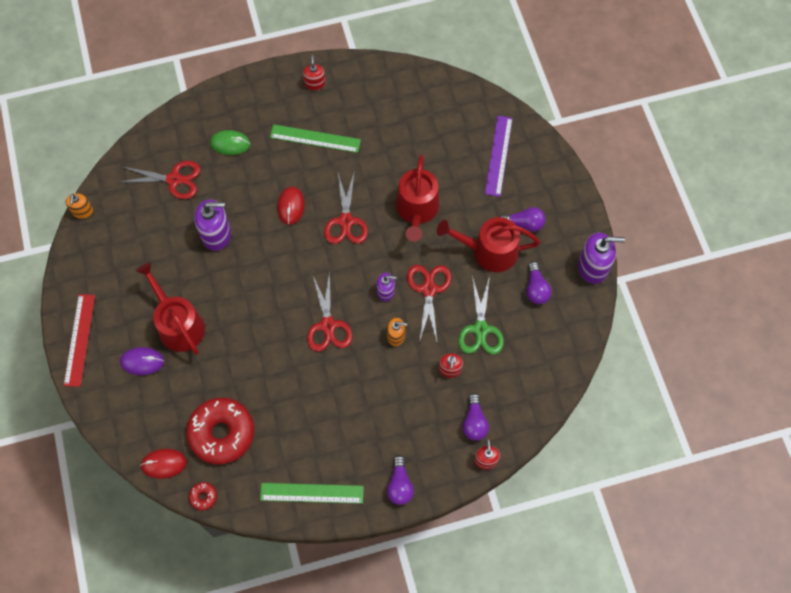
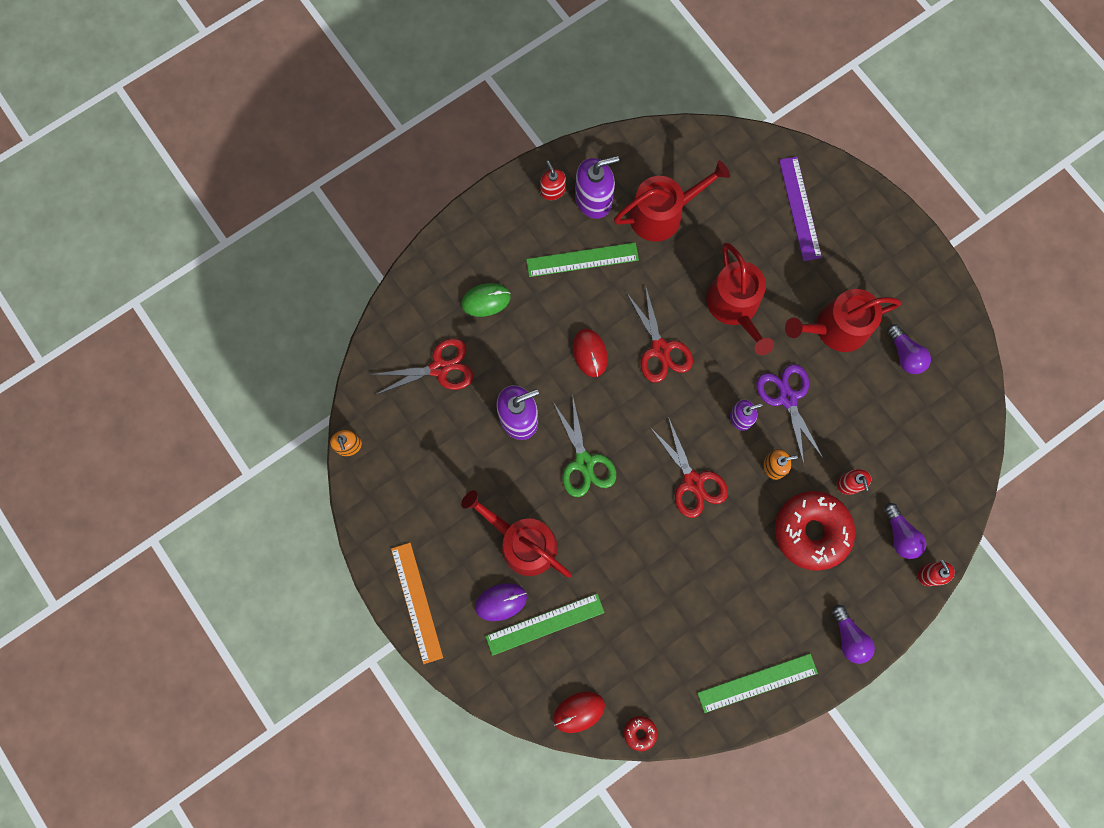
camera: 20 degrees left, 10 degrees up
(80, 339) = (417, 602): red ruler -> orange ruler
(167, 390) = (545, 624): none -> green ruler
(222, 433) = (628, 652): red donut -> red donut (811, 531)
(390, 125) = (662, 214): none -> red watering can
(428, 289) = (787, 398): red scissors -> purple scissors
(480, 329) = (863, 424): green scissors -> green scissors (584, 462)
(524, 224) = (861, 281): purple light bulb -> none
(593, 267) = (956, 306): purple soap dispenser -> purple soap dispenser (593, 199)

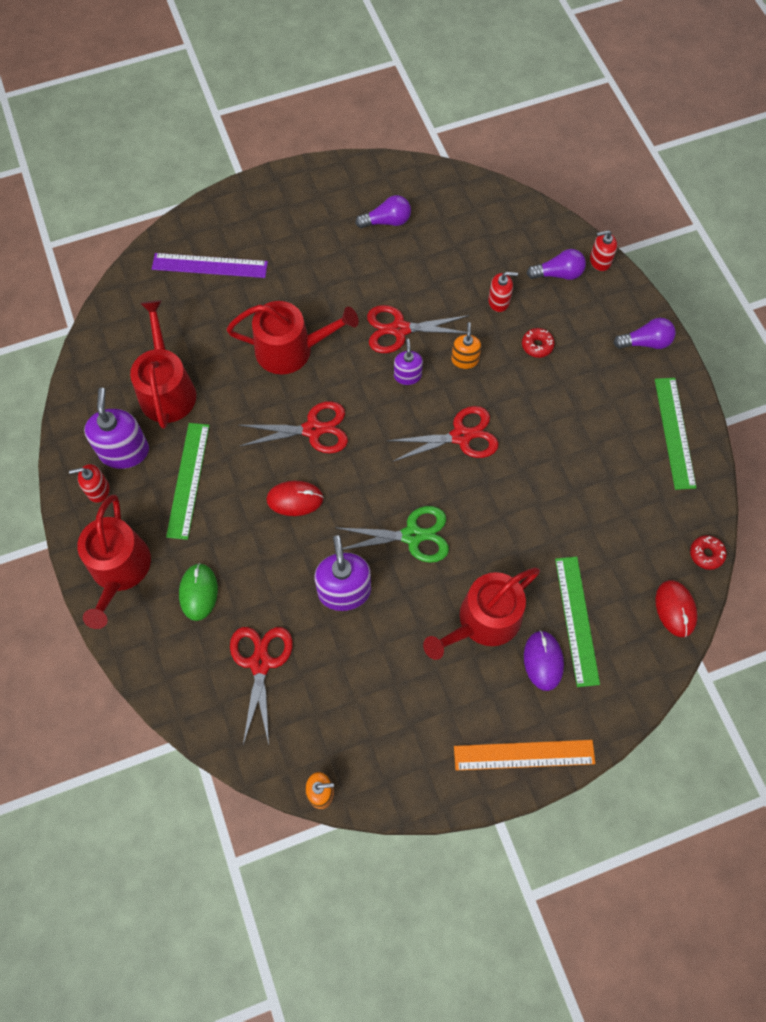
camera: 75 degrees left, 10 degrees down
(787, 398) = (399, 329): purple scissors -> red scissors
(811, 531) = (537, 345): red donut -> red donut, size x0.41
(835, 328) = (342, 269): red watering can -> red watering can (119, 570)

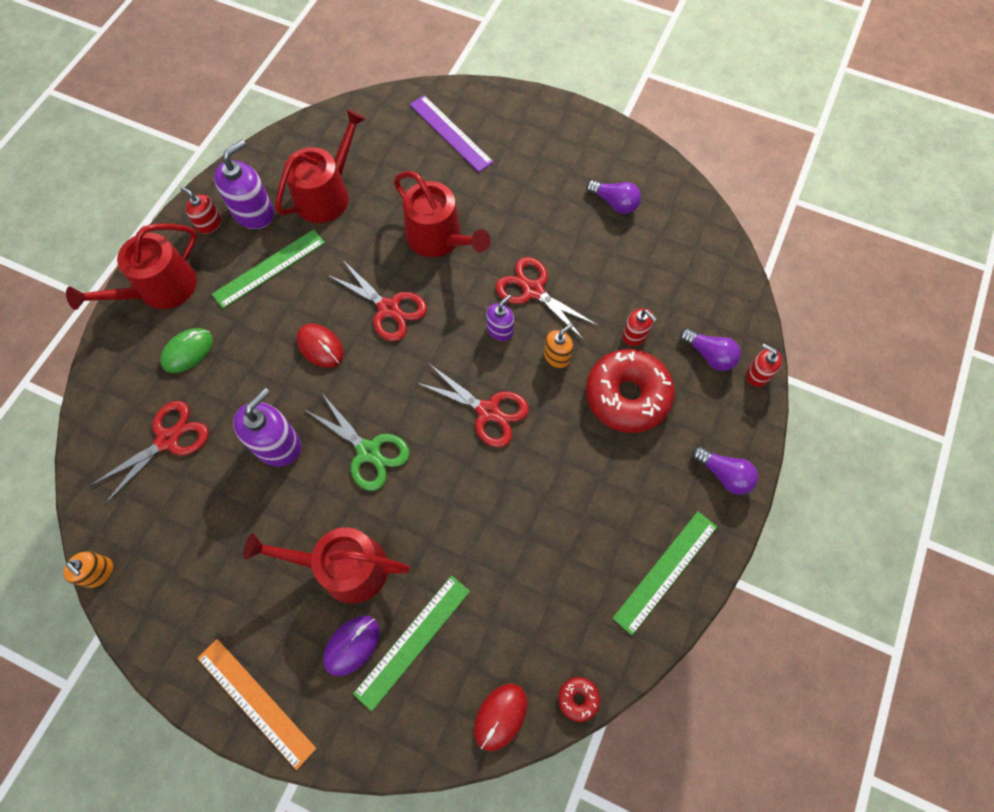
camera: 45 degrees right, 0 degrees up
(537, 345) = (627, 396): red donut -> red donut, size x2.43

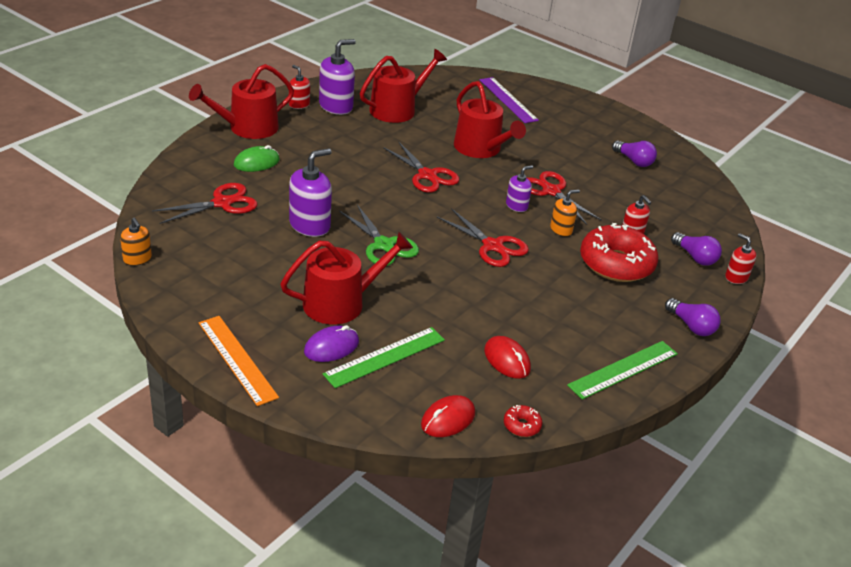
camera: 10 degrees right, 30 degrees down
(269, 268) = (338, 135): green ruler -> none
(320, 346) = (364, 183): red mouse -> red mouse (507, 360)
(344, 568) = (341, 302): red watering can -> red watering can turned 135 degrees clockwise

